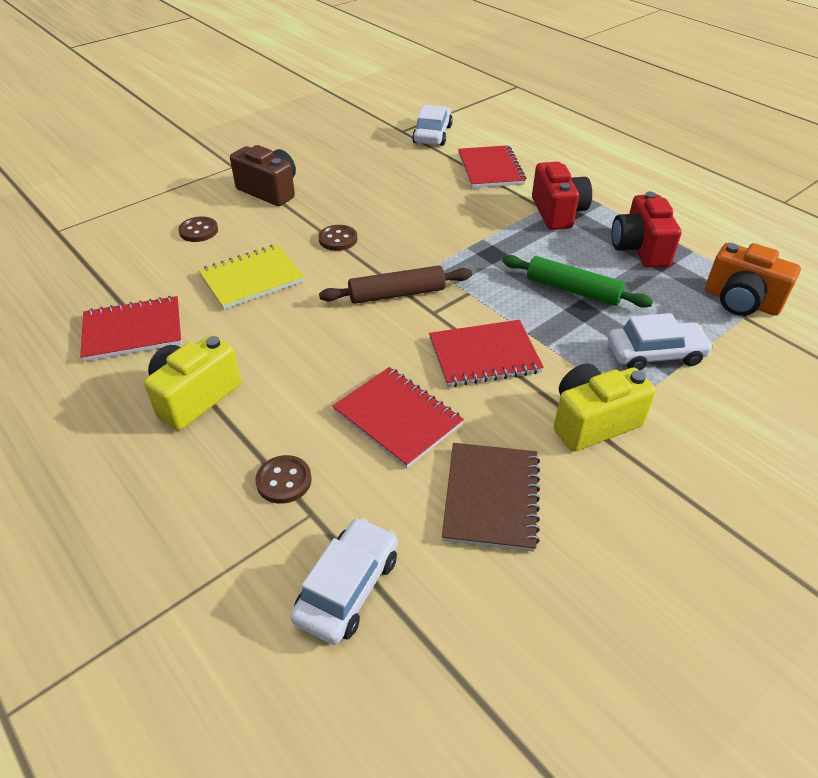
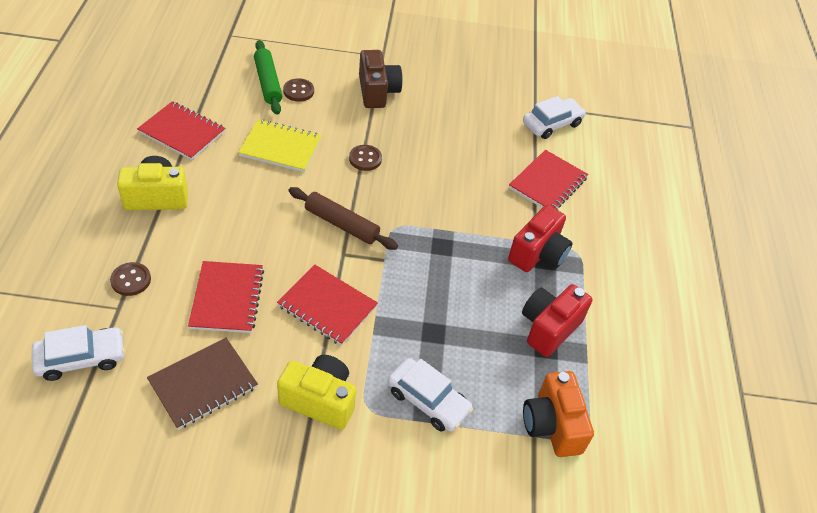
camera: 40 degrees right, 5 degrees up
(573, 290) = (450, 315): green rolling pin -> green rolling pin (268, 83)

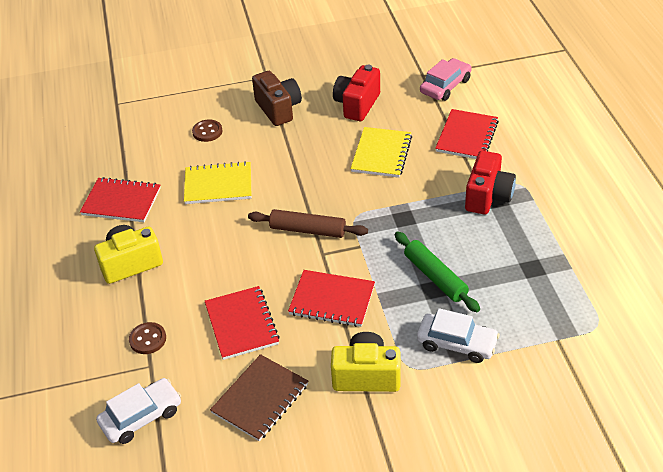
camera: 10 degrees left, 5 degrees down
(268, 83) = (175, 133): green rolling pin -> green rolling pin (435, 277)
(365, 159) = (298, 169): brown button -> none
(453, 172) = (381, 154): none -> yellow notebook
(549, 328) = (526, 252): red camera -> red camera (357, 105)
(552, 124) = (445, 86): white car -> pink car
(552, 425) = (567, 325): orange camera -> none

